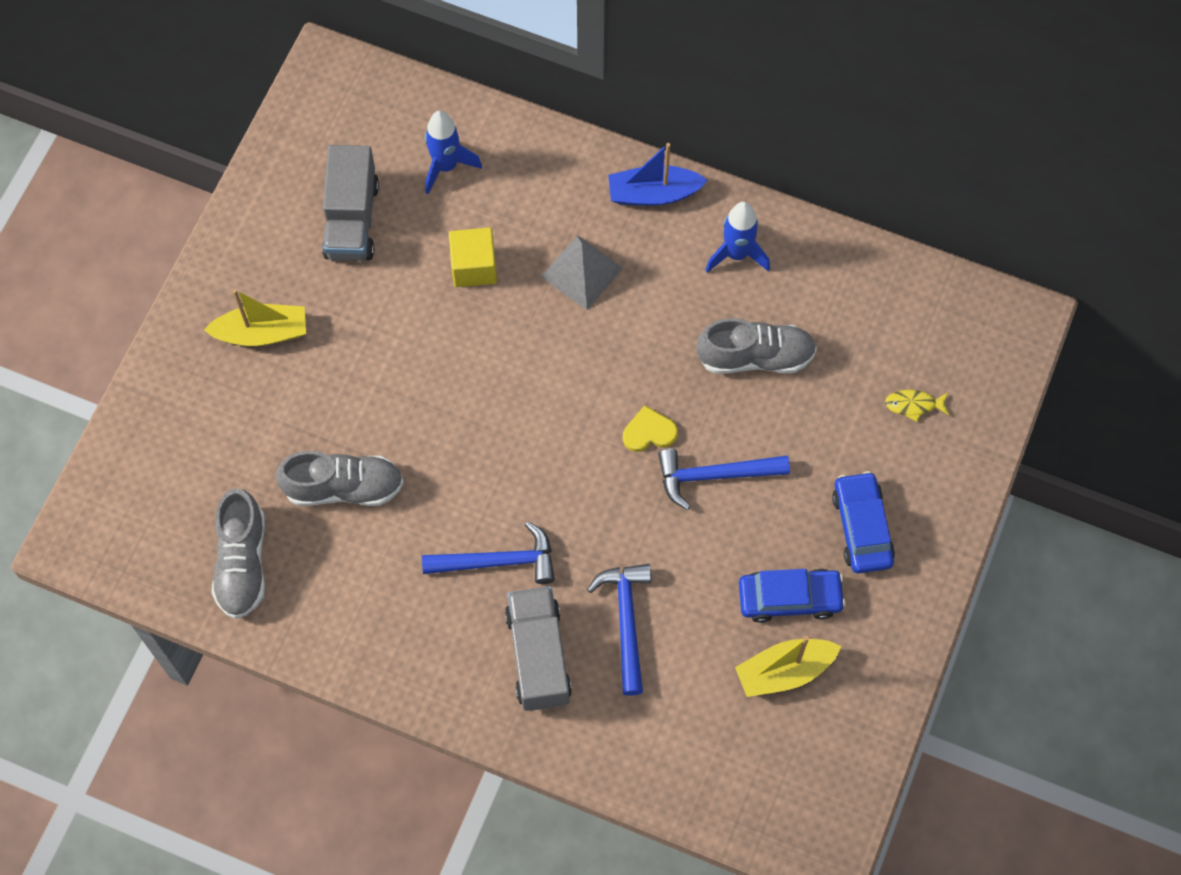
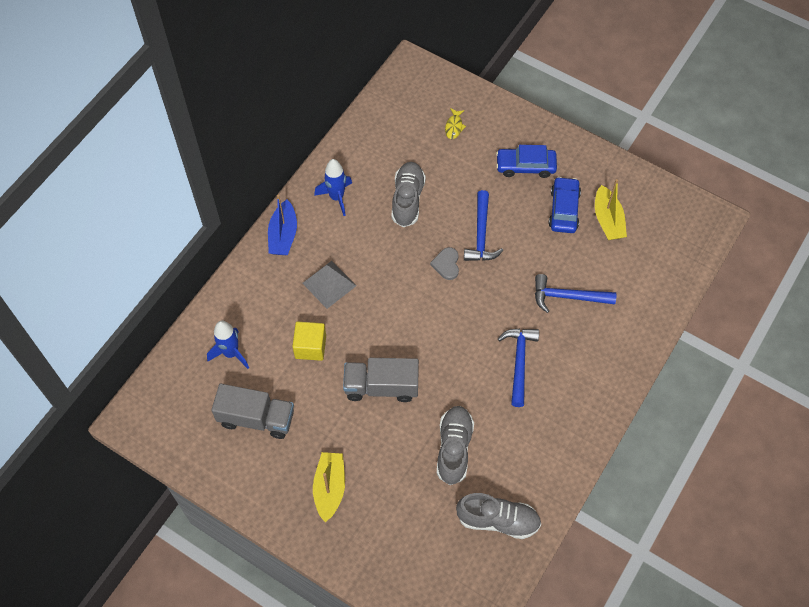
camera: 80 degrees left, 5 degrees down
(538, 656) = (584, 348): grey truck -> grey truck (381, 386)
(649, 432) = (446, 264): yellow heart -> grey heart

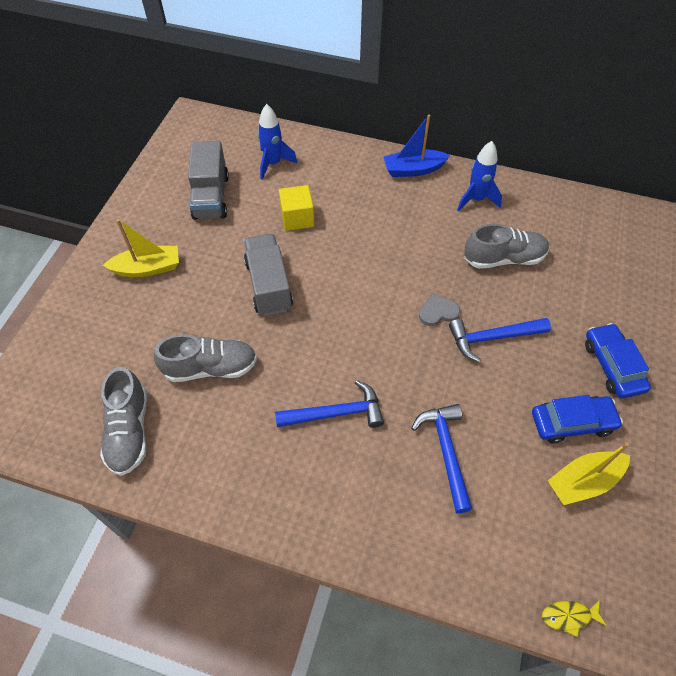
camera: 75 degrees right, 5 degrees down
(329, 284) = (372, 216): grey pyramid -> none
(454, 127) = (624, 281): yellow fish -> yellow fish (569, 616)

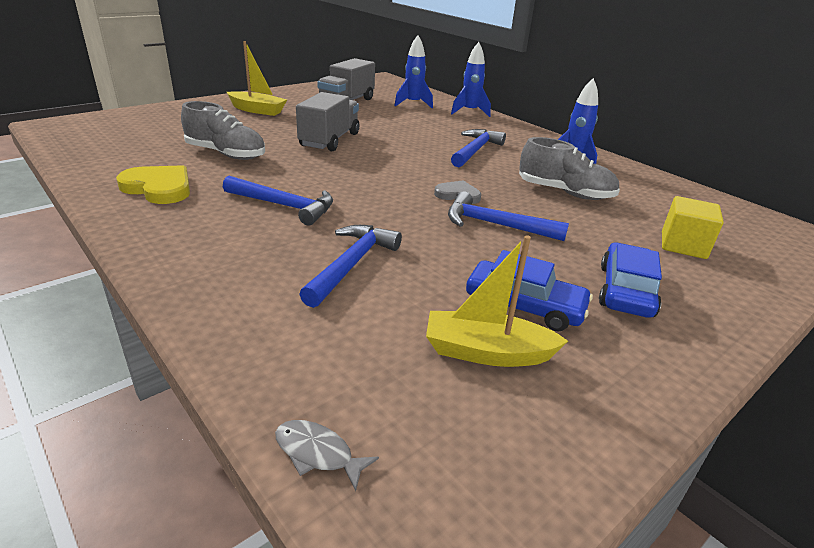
camera: 30 degrees right, 25 degrees down
(129, 431) = (123, 156): grey shoe -> none
(218, 455) = (159, 188): none -> yellow heart
(297, 218) = (397, 125): yellow cube -> yellow cube (683, 245)
(334, 151) = (469, 112): none -> blue rocket
(395, 228) = (475, 150): none -> blue hammer
(413, 169) = (528, 134): blue boat -> none
(569, 616) = (318, 453): yellow fish -> grey fish

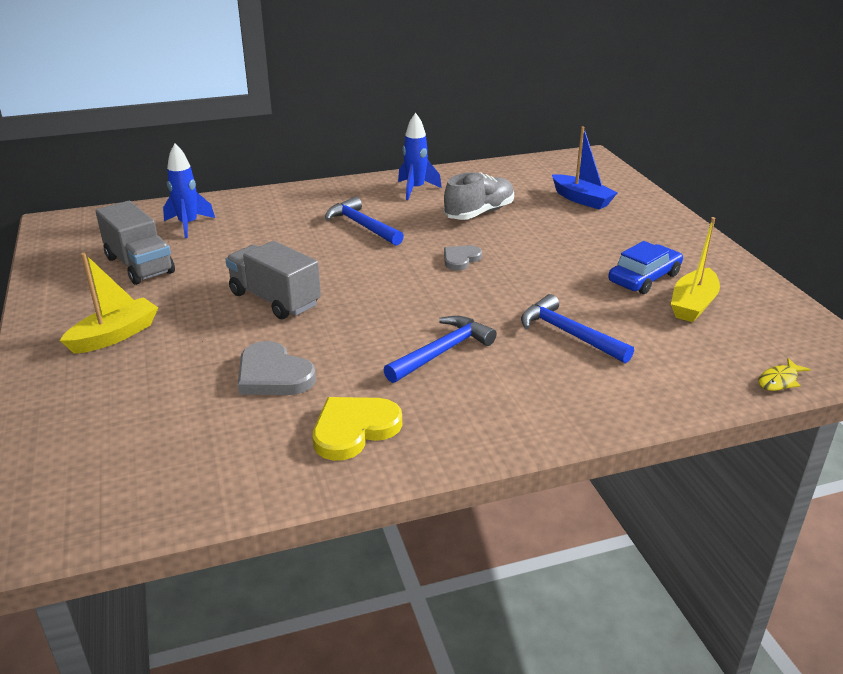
camera: 65 degrees left, 0 degrees up
(226, 154) = (273, 375): grey shoe -> grey heart
(318, 453) = (779, 380): grey fish -> yellow fish
(469, 112) = (246, 200): blue rocket -> none
(496, 225) = (525, 257): blue hammer -> none
(626, 291) = (634, 238): blue car -> none
(683, 245) = (581, 199): yellow cube -> blue boat

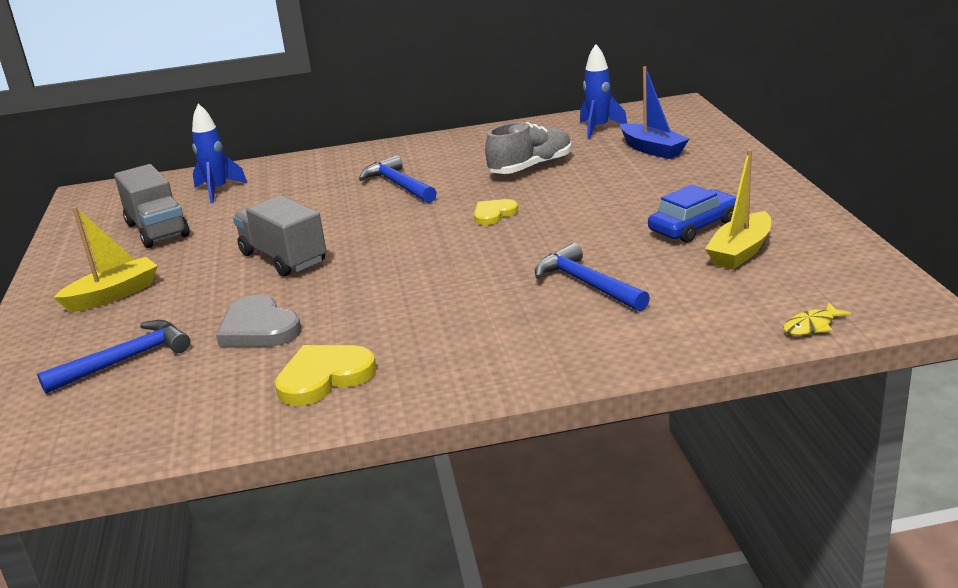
camera: 10 degrees right, 5 degrees down
(415, 189) = (469, 147): blue rocket -> blue rocket (599, 129)
(442, 352) = (441, 304): blue hammer -> blue hammer (125, 360)
(460, 259) = (494, 214): grey heart -> yellow heart

